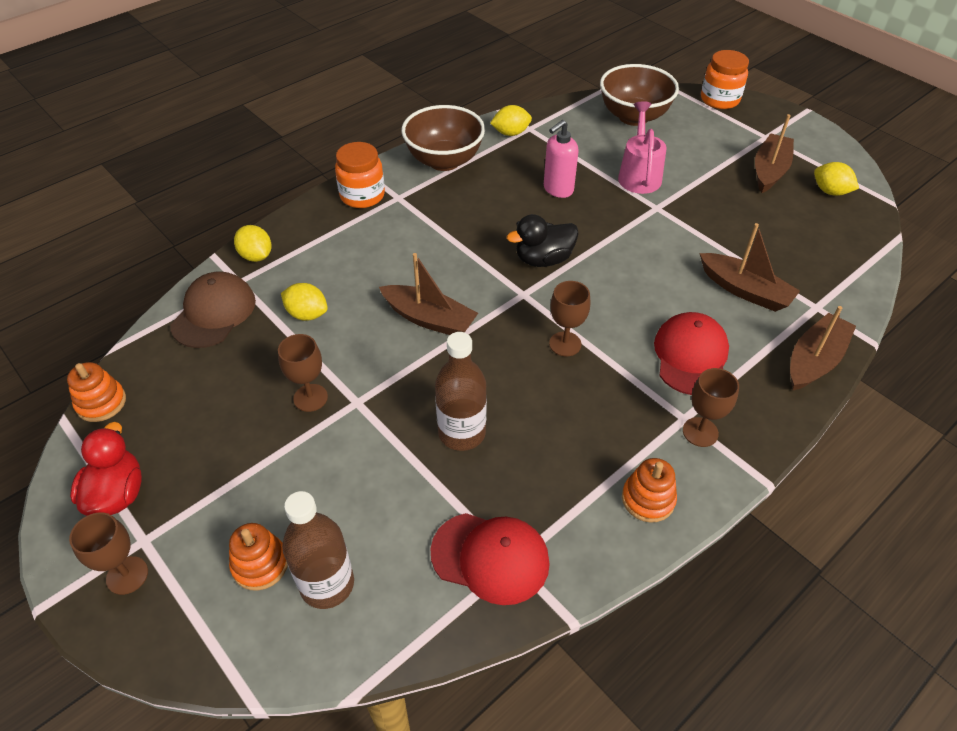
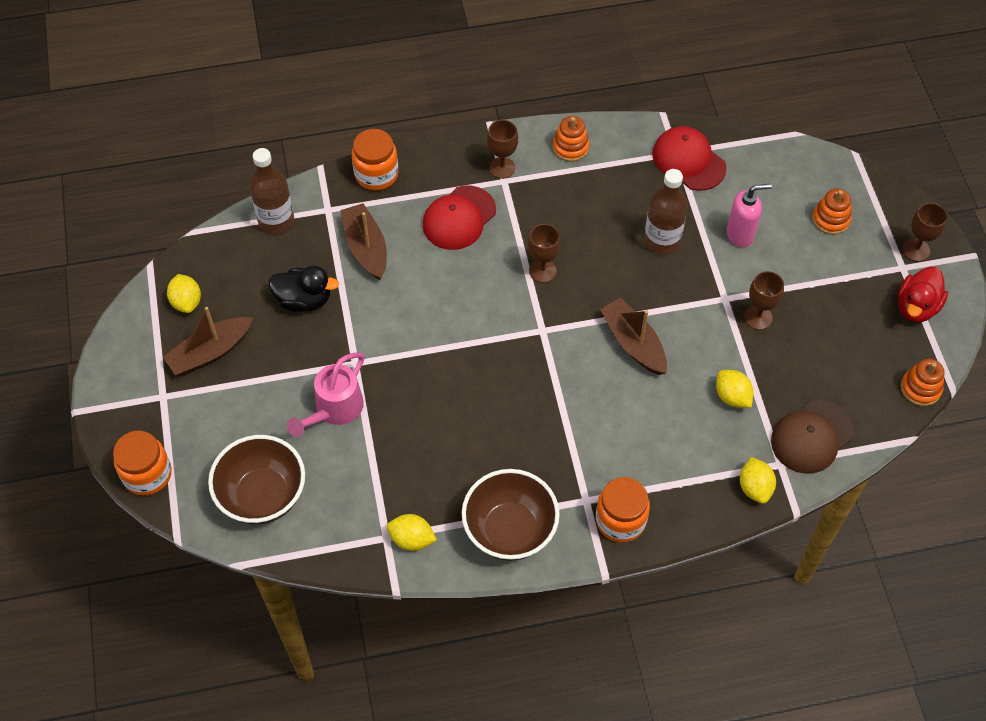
camera: 150 degrees left, 10 degrees up
(327, 584) = (793, 190): brown bottle -> brown bottle (276, 220)
(543, 259) = (501, 356): black duck -> black duck (304, 300)
(558, 189) = (426, 431): pink soap dispenser -> pink soap dispenser (740, 235)
(814, 360) = (376, 174): brown boat -> orange jar

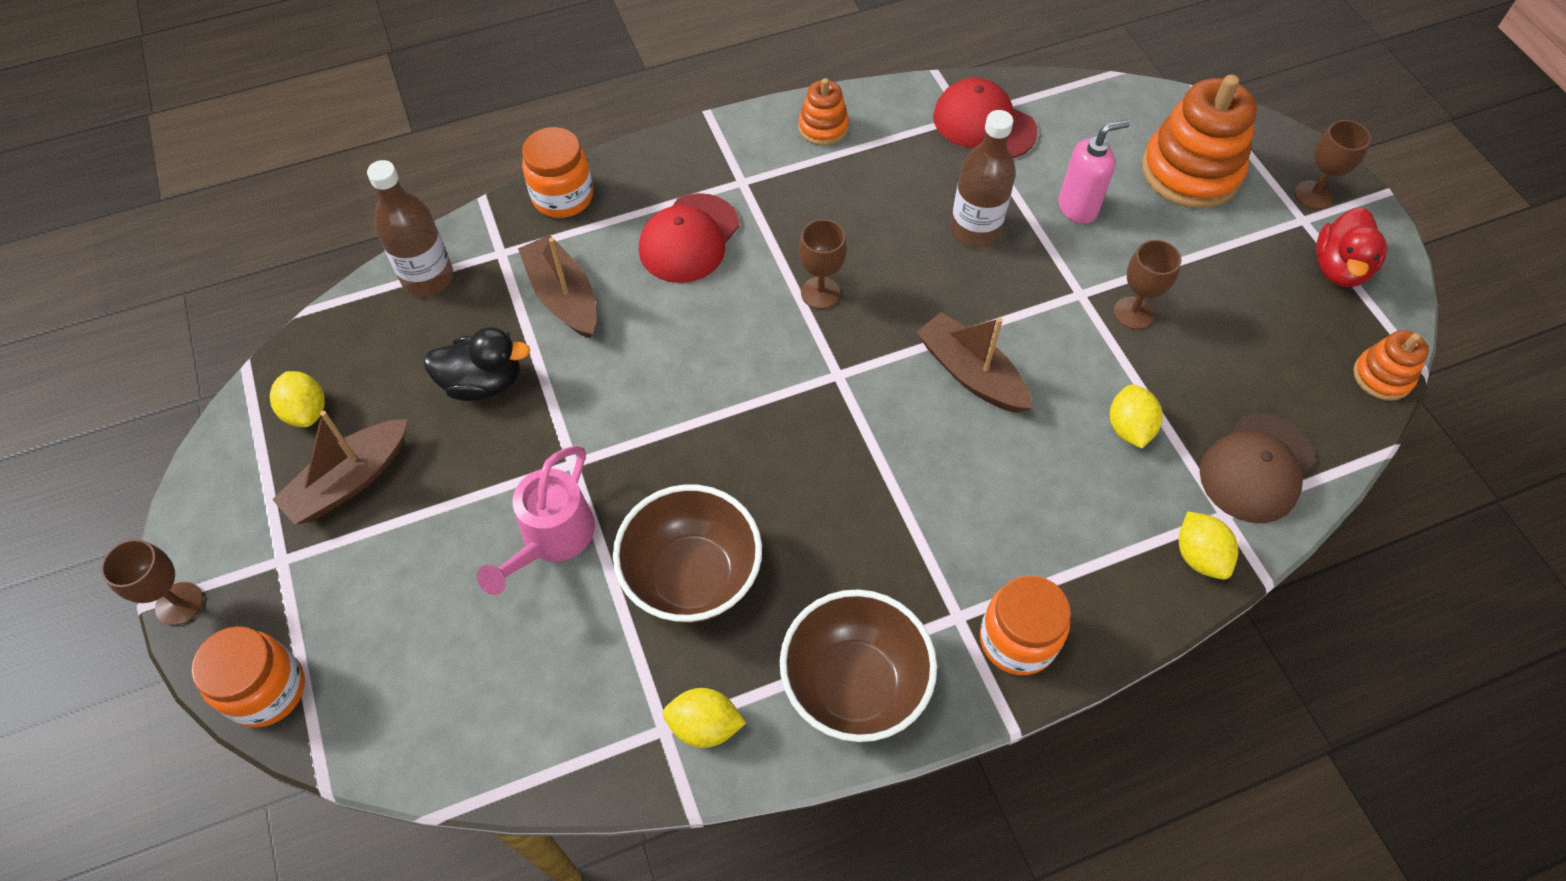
camera: 10 degrees left, 0 degrees up
(263, 496) = (457, 694): brown bowl -> brown bowl (692, 577)
(502, 168) = (736, 165): brown goblet -> brown goblet (179, 603)
(732, 397) = (1129, 428): yellow lemon -> yellow lemon turned 45 degrees clockwise
(830, 219) = (1190, 172): orange stacking toy -> orange stacking toy, size x1.91

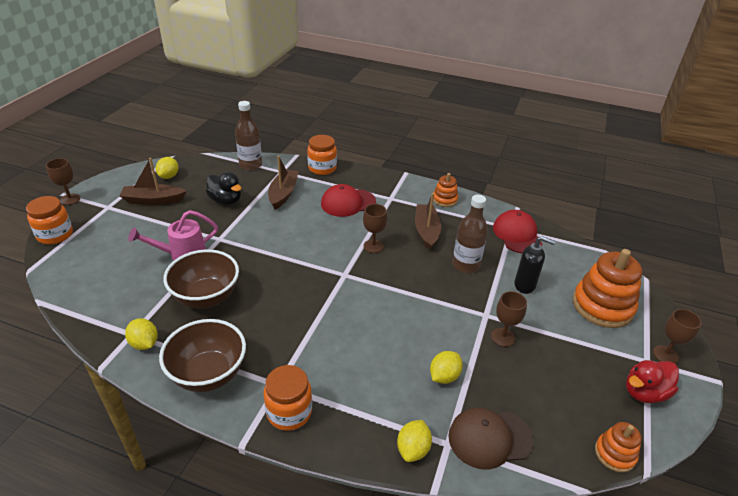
camera: 40 degrees right, 20 degrees down
(971, 374) = (398, 309): brown boat -> brown boat (426, 231)
(1078, 208) = (525, 285): pink soap dispenser -> black soap dispenser

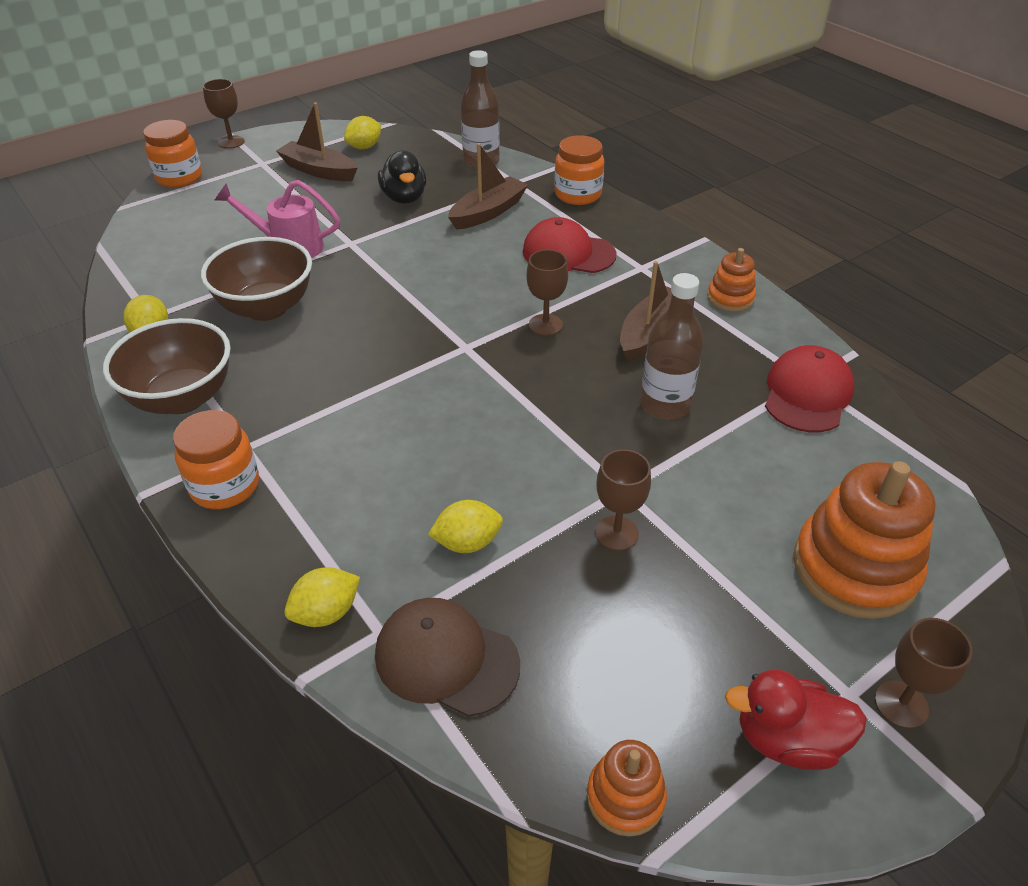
camera: 35 degrees right, 5 degrees up
(525, 285) = (738, 475): black soap dispenser -> none

